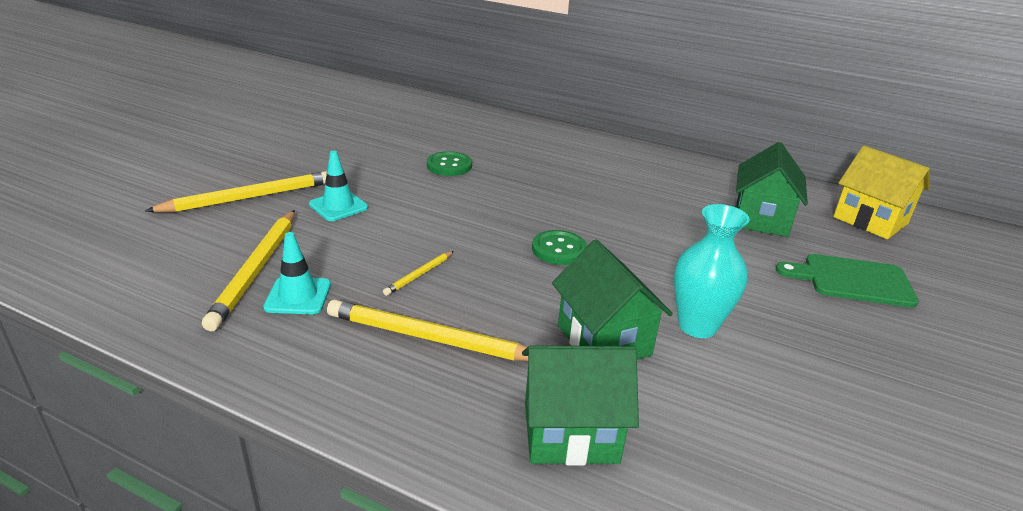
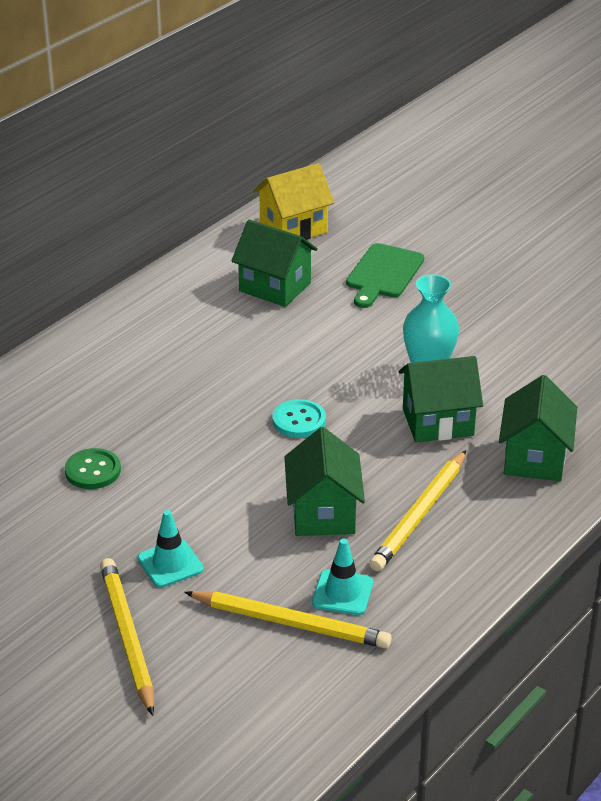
camera: 75 degrees left, 5 degrees up
(419, 275) = (323, 513): yellow pencil -> green house
(559, 249) = (299, 420): green button -> turquoise button

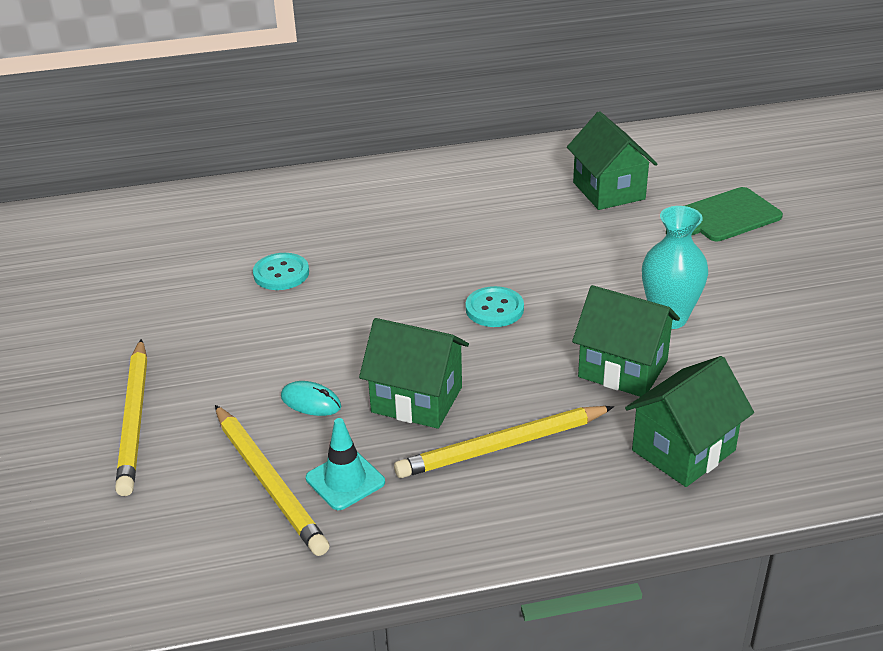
camera: 40 degrees right, 0 degrees up
(93, 471) = (281, 273): green button -> turquoise button
(127, 637) = (135, 419): yellow pencil -> yellow pencil turned 150 degrees clockwise
(170, 564) = (242, 377): turquoise traffic cone -> none
(248, 554) = (311, 402): none -> turquoise mouse
(293, 228) = (683, 150): yellow house -> none
(323, 513) = (416, 399): green house -> green house turned 75 degrees clockwise

